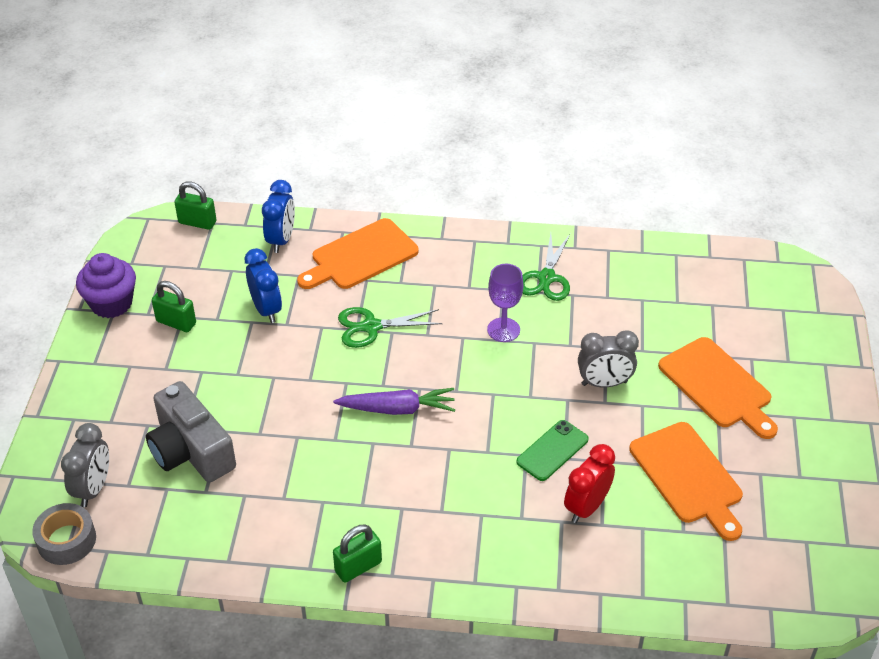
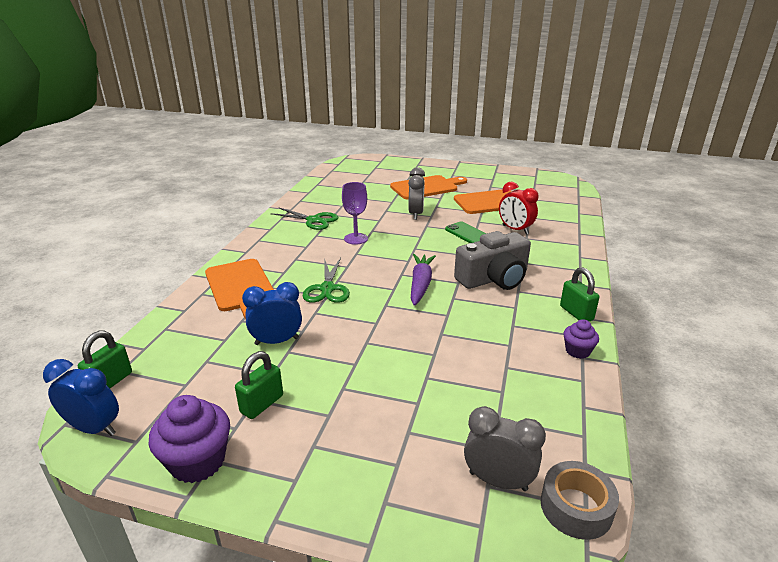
camera: 80 degrees left, 15 degrees down
(191, 450) = (449, 399): grey camera -> grey camera (494, 278)
(279, 561) = (577, 351): none -> purple cupcake
(281, 240) = (186, 327): blue clock -> blue clock (94, 428)

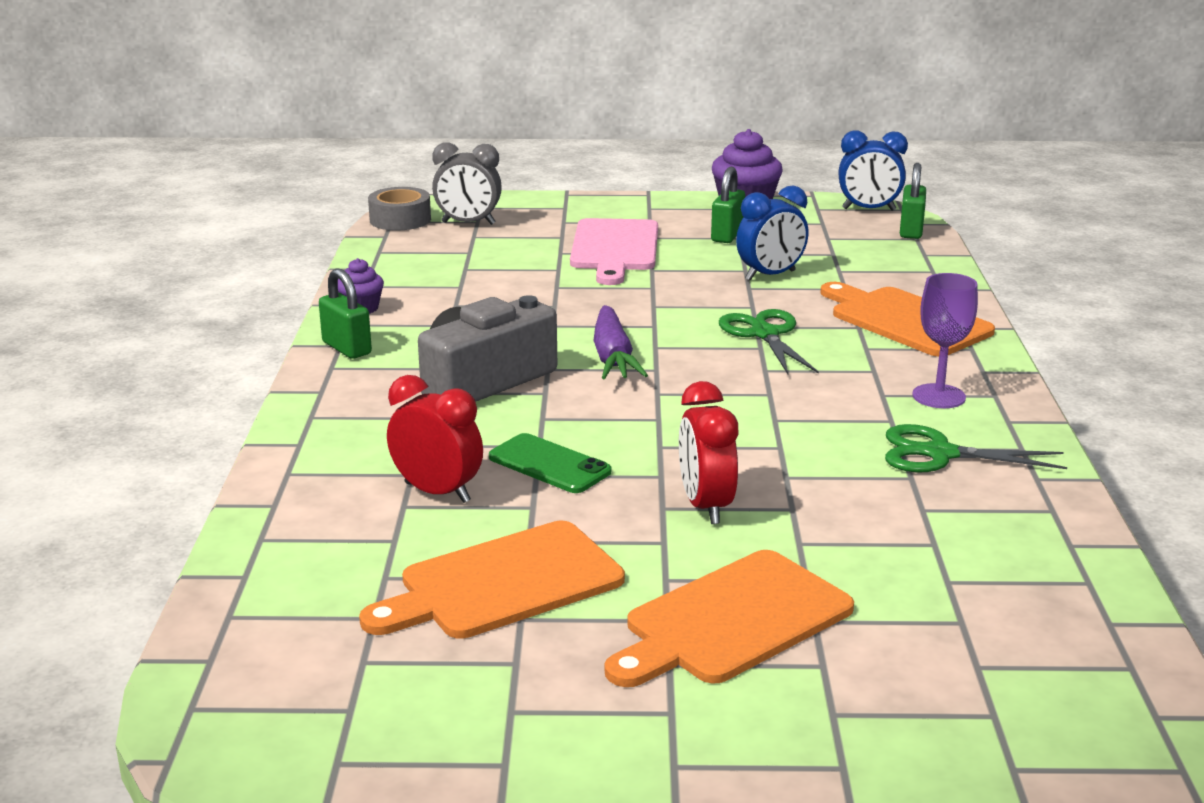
camera: 165 degrees right, 5 degrees down
(356, 239) = (798, 422): purple goblet -> purple goblet (938, 396)
(369, 400) = (614, 248): none -> pink cutting board
(415, 214) = (706, 506): grey clock -> red clock

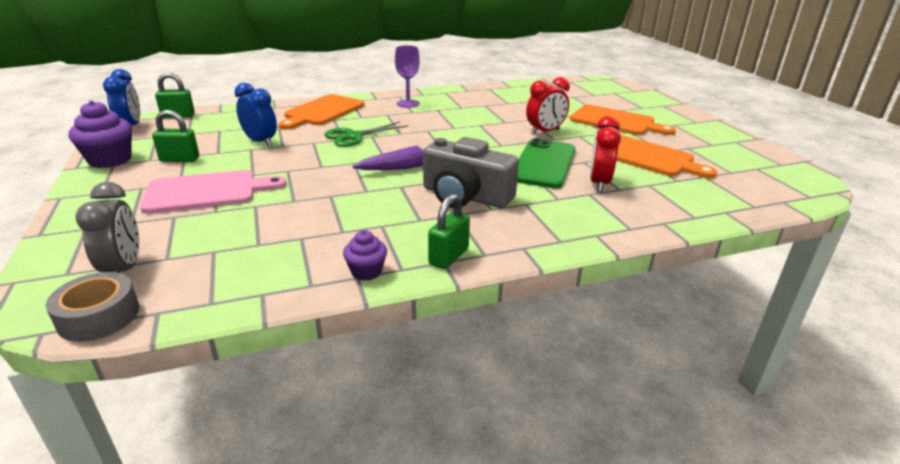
camera: 110 degrees left, 5 degrees up
(549, 464) = (544, 164): green phone -> green phone, size x1.61
(940, 454) = (461, 102): green scissors -> none

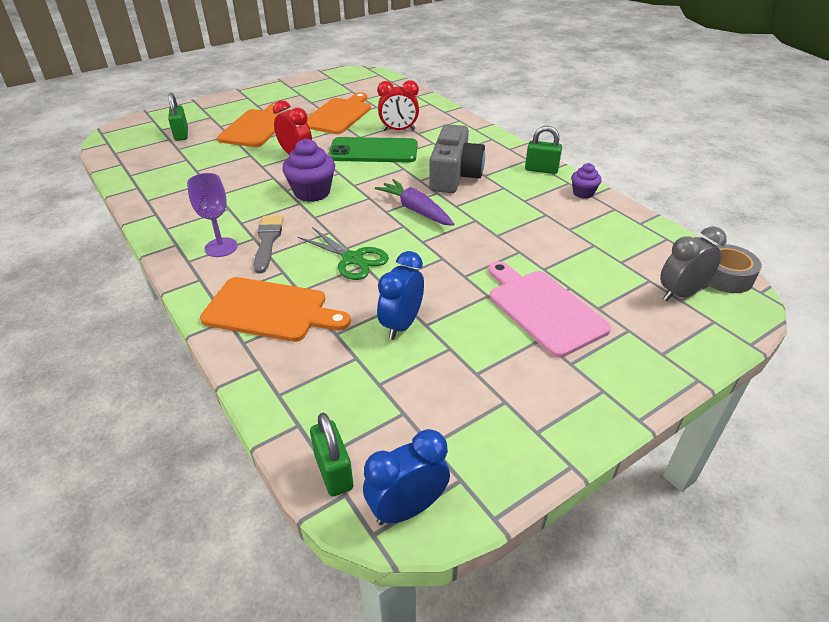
camera: 105 degrees left, 10 degrees up
(110, 160) = (531, 442): purple cupcake -> purple cupcake (312, 192)
(180, 159) = (488, 371): green padlock -> green padlock (181, 134)
(404, 115) = (268, 241): none -> grey brush

